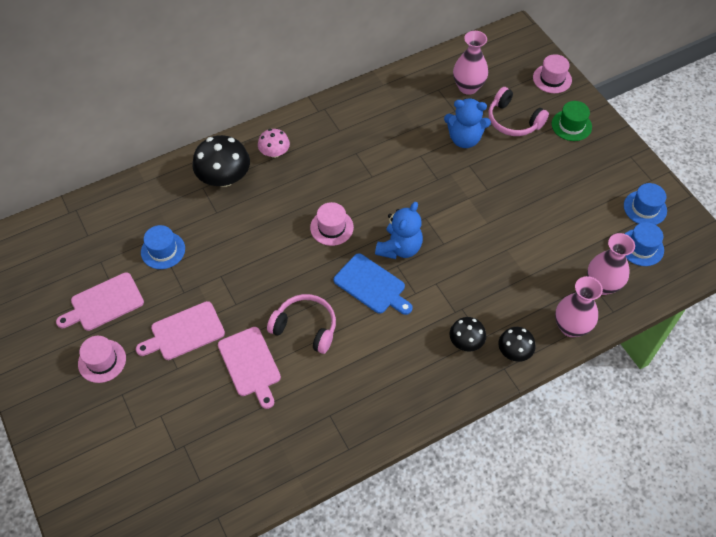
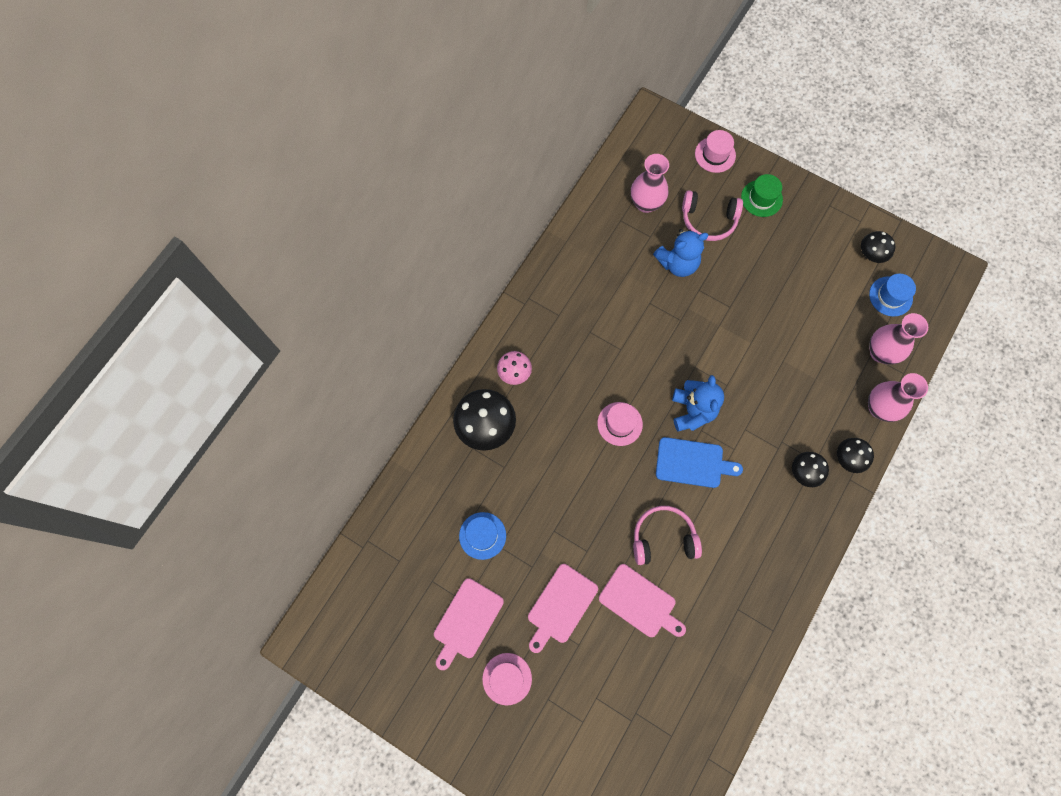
camera: 30 degrees left, 15 degrees up
(645, 208) = (871, 254): blue hat -> black mushroom

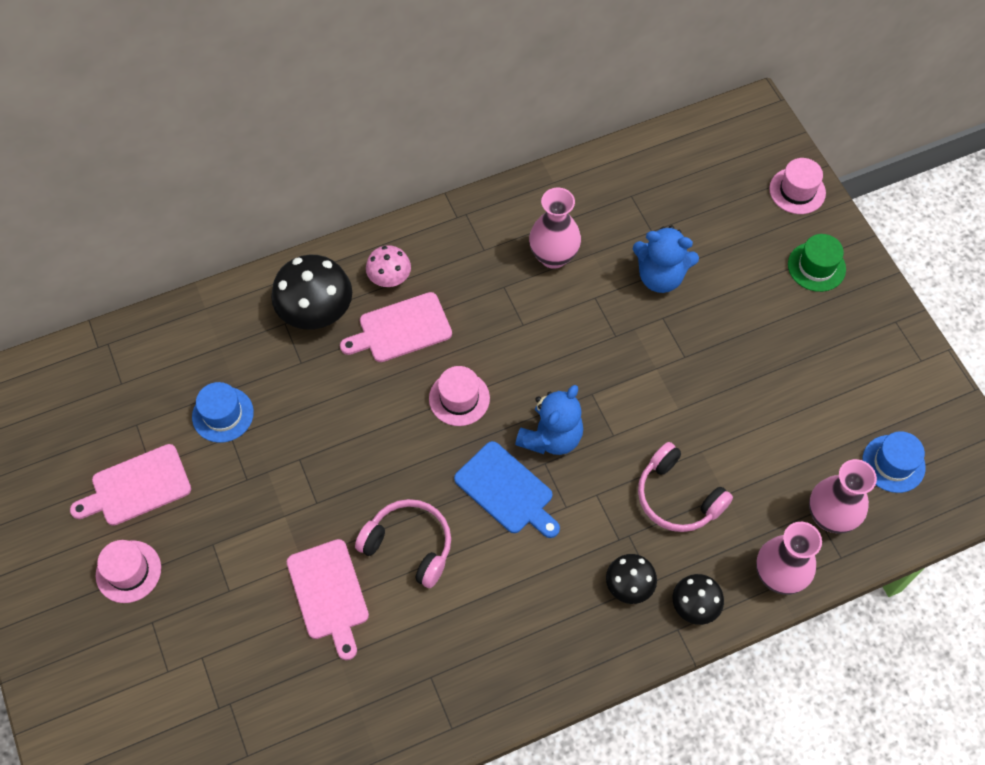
camera: 35 degrees right, 10 degrees down
(561, 606) = (243, 539): pink cutting board -> pink cutting board (401, 329)
(646, 203) = (674, 195): pink vase -> pink vase (553, 256)
(708, 220) = (733, 253): pink headphones -> pink headphones (677, 497)
(871, 254) = (906, 403): black mushroom -> none

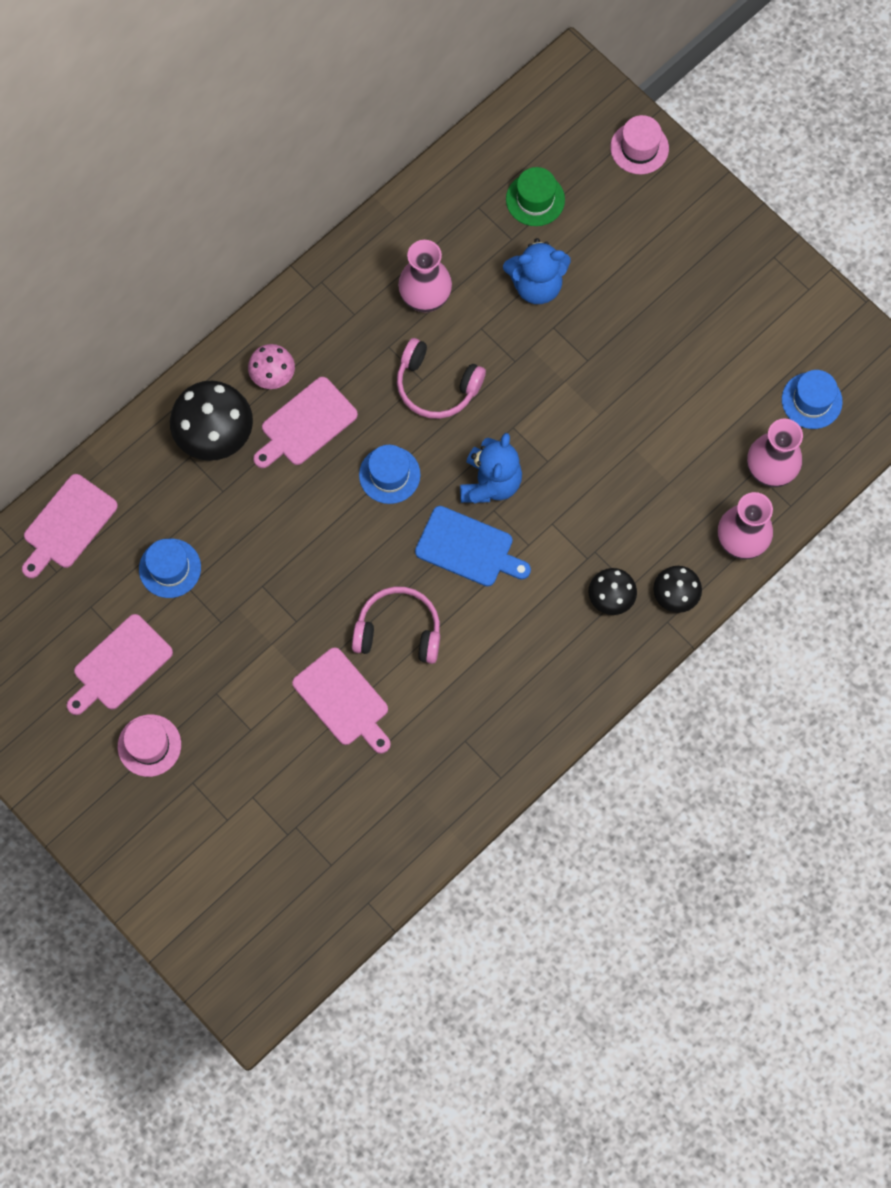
camera: 20 degrees left, 10 degrees up
(151, 346) = (68, 525): none -> pink cutting board
(459, 398) = (389, 475): pink hat -> blue hat
(677, 497) = (627, 500): pink headphones -> pink headphones (436, 386)
(816, 267) = (682, 224): green hat -> green hat (535, 199)

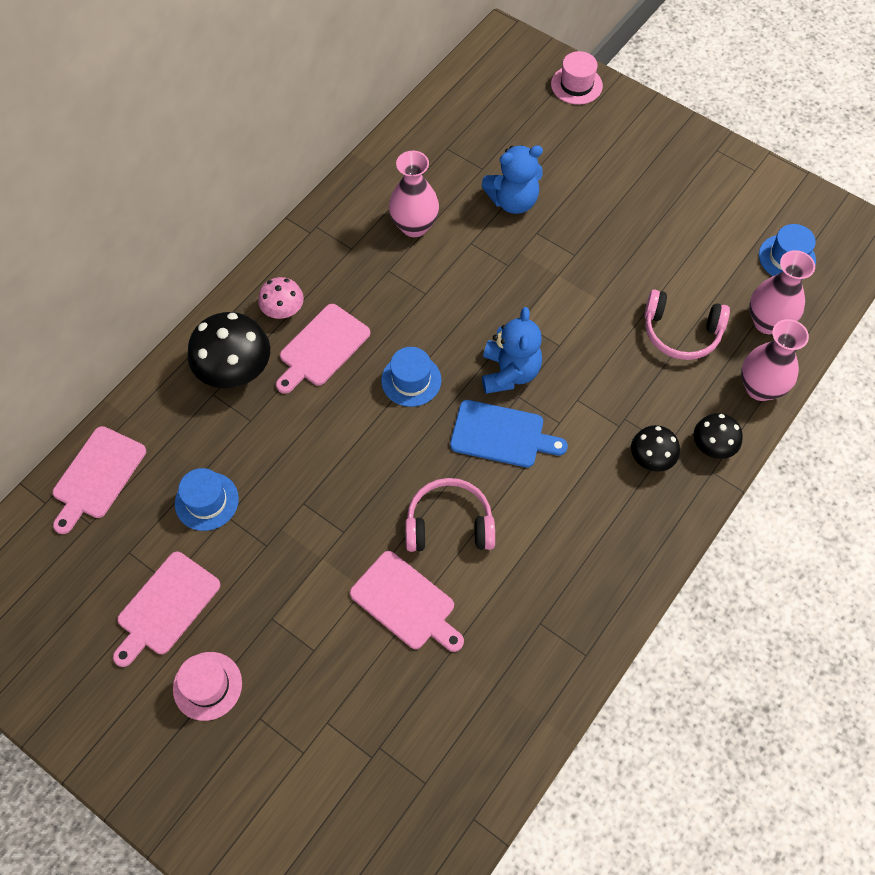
camera: 10 degrees left, 10 degrees down
(436, 386) = (440, 296): pink headphones -> pink headphones (681, 332)
(535, 199) = (495, 135): green hat -> none

